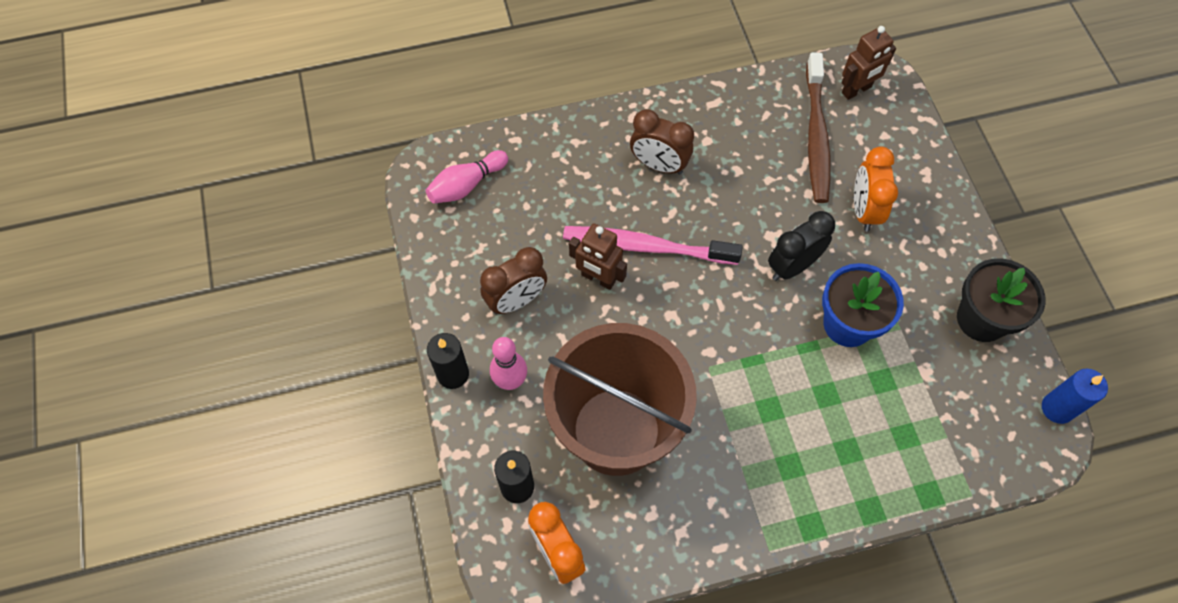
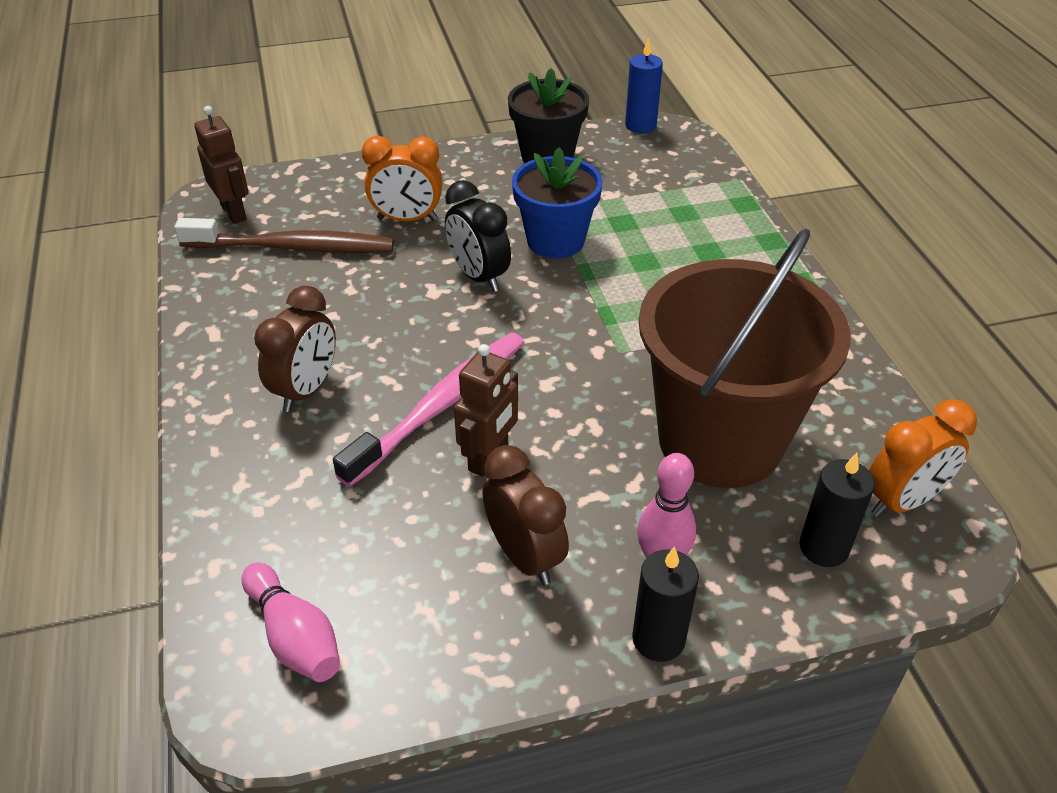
camera: 90 degrees left, 20 degrees down
(646, 247) = (440, 406): pink toothbrush -> pink toothbrush turned 150 degrees counterclockwise

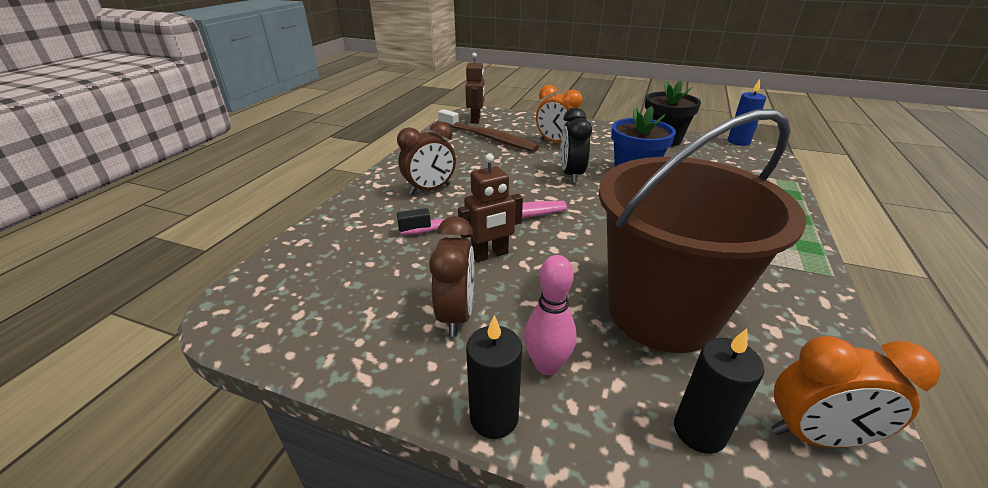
camera: 35 degrees right, 10 degrees down
(295, 636) = (294, 290): pink bowling pin -> none

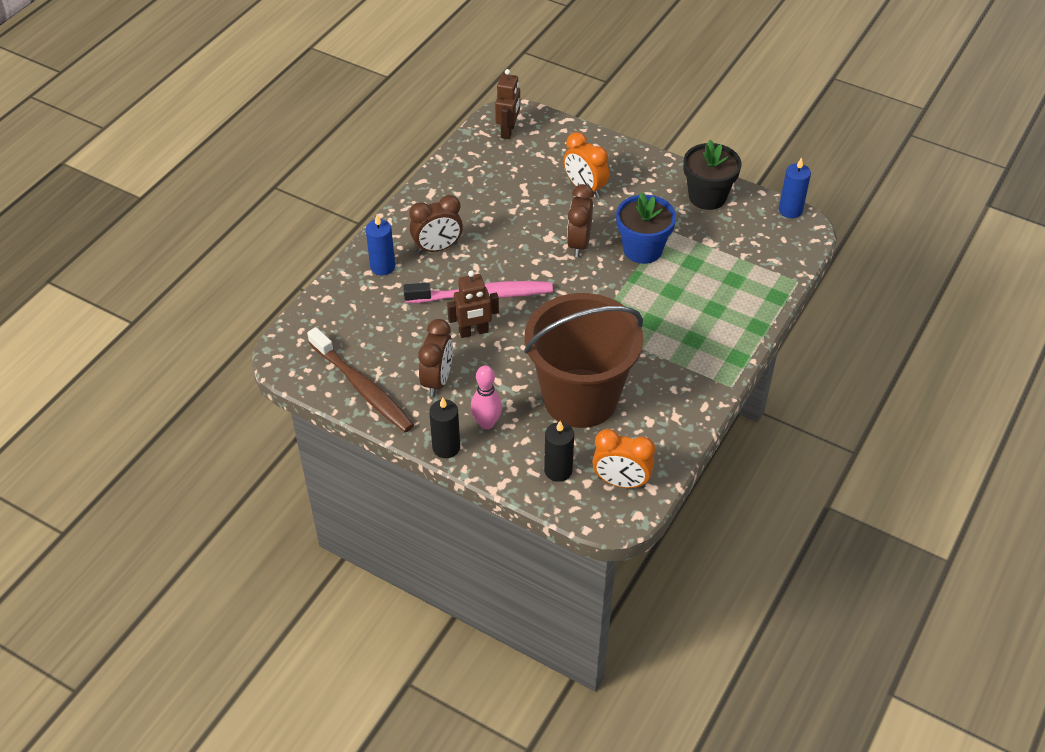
camera: 10 degrees right, 15 degrees up
(371, 208) = (382, 267): none -> blue candle
(488, 138) = (513, 169): brown toothbrush -> brown toothbrush (362, 387)
(571, 175) = (579, 244): black clock -> brown clock

